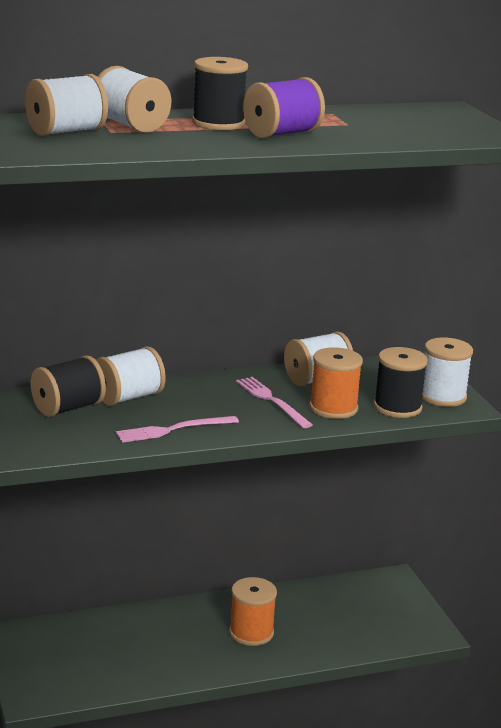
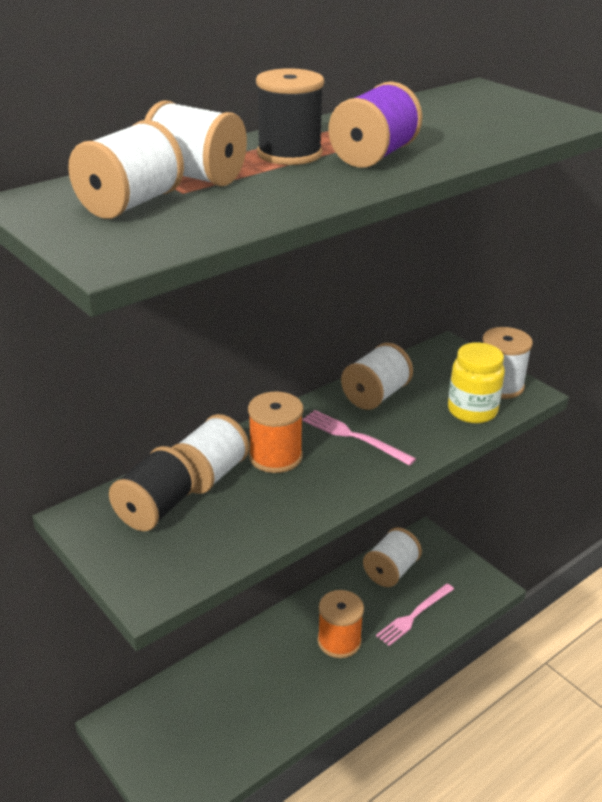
camera: 20 degrees left, 10 degrees up
(173, 430) = (286, 508): pink fork -> pink fork (414, 615)
(333, 408) = (417, 429): orange spool -> orange spool (275, 456)
(339, 596) = (391, 571): none -> white spool
(397, 407) = (472, 411): black spool -> yellow jar

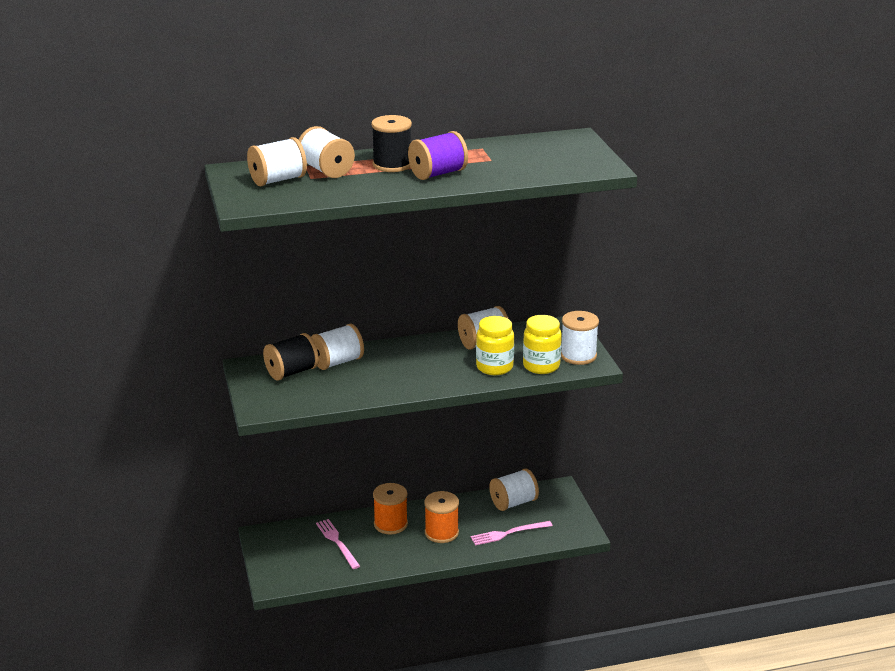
camera: 25 degrees right, 5 degrees down
(275, 456) = (385, 362): orange spool -> orange spool (390, 524)
(354, 437) = (445, 362): pink fork -> pink fork (337, 542)
(419, 427) = (494, 367): none -> yellow jar

